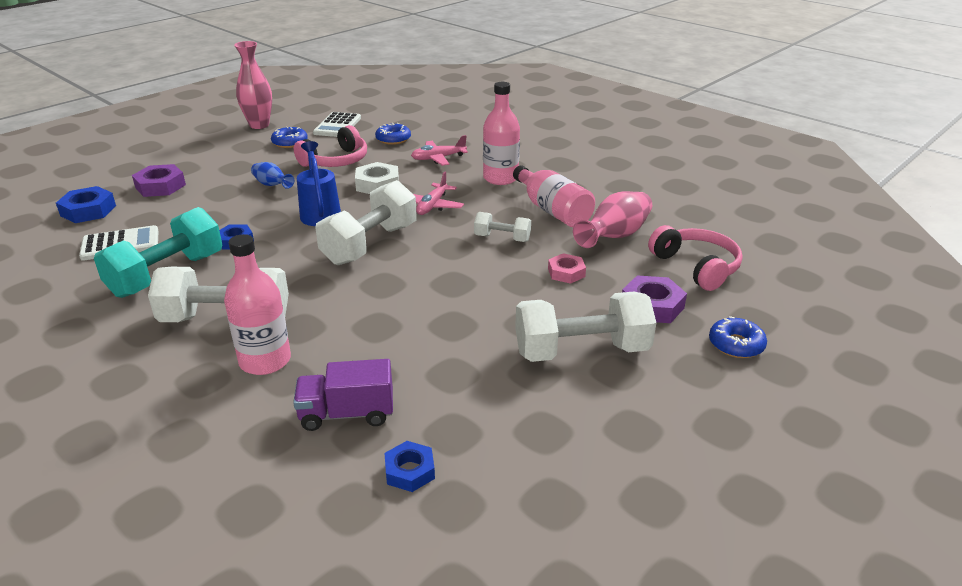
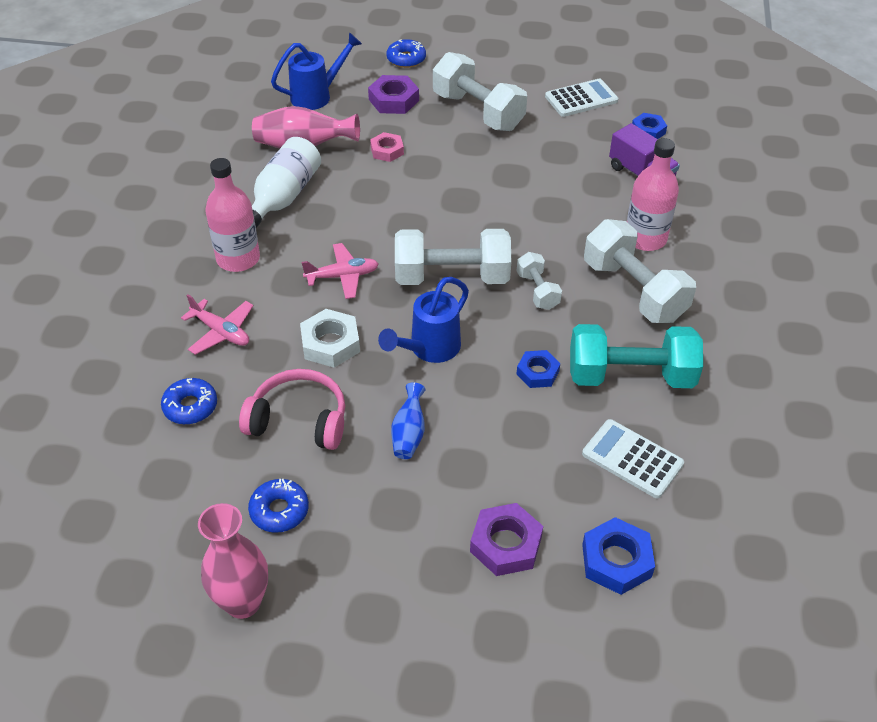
camera: 125 degrees left, 15 degrees up
(337, 125) = (181, 499): white calculator -> white calculator (581, 99)
(502, 238) = (364, 204): white dumbbell -> white dumbbell (537, 291)
(552, 210) = (284, 196): pink bottle -> white bottle
(696, 267) = (317, 96): pink headphones -> blue watering can

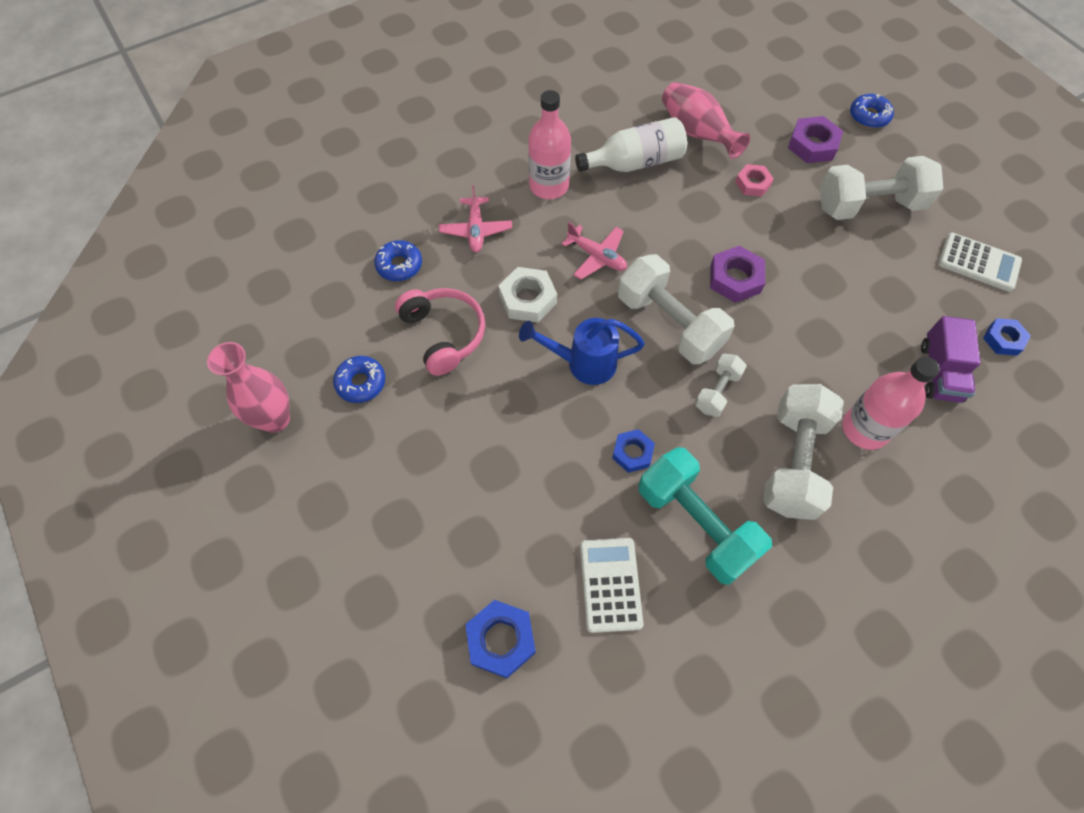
camera: 50 degrees right, 15 degrees up
(317, 96) = (758, 99): blue watering can -> none
(409, 433) = (493, 410): blue vase -> none
(478, 112) = (869, 205): white dumbbell -> white dumbbell turned 75 degrees clockwise
(506, 544) = (451, 548): purple nut -> purple nut (735, 279)

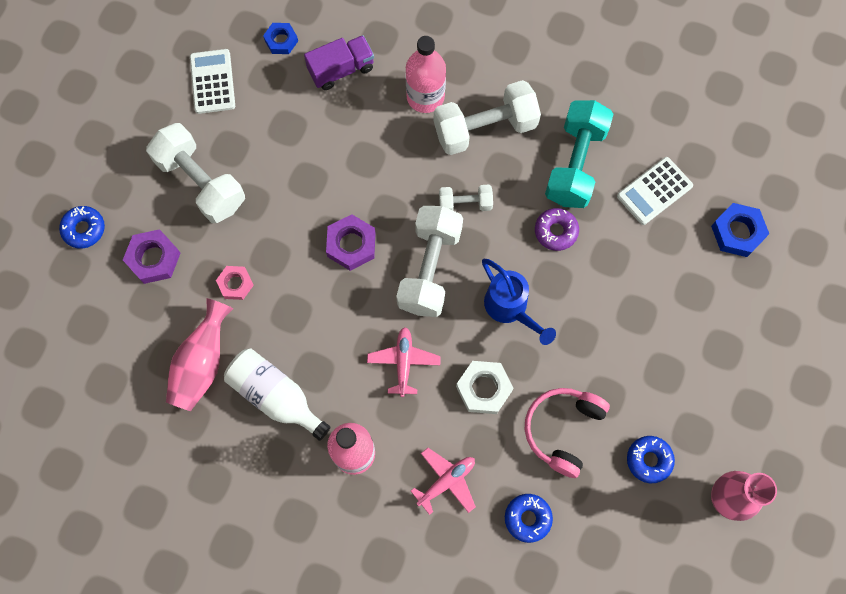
camera: 125 degrees left, 10 degrees up
(632, 453) = (556, 231): blue nut -> purple donut

